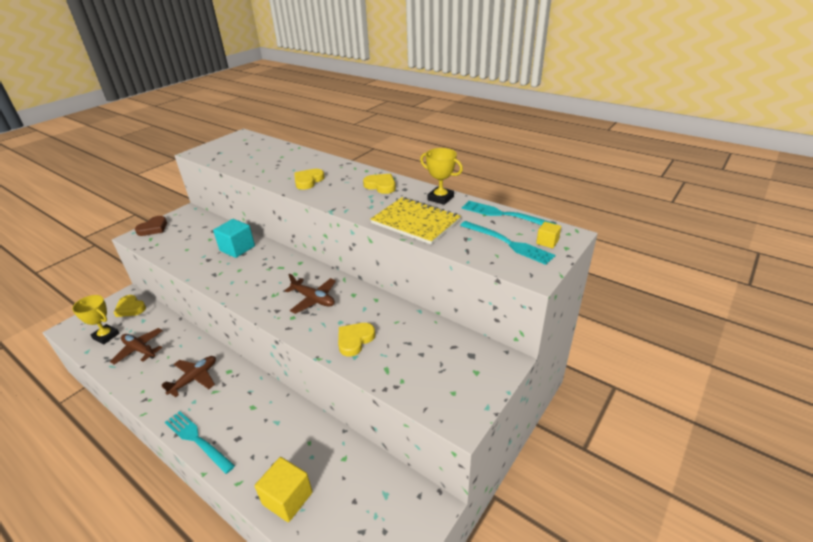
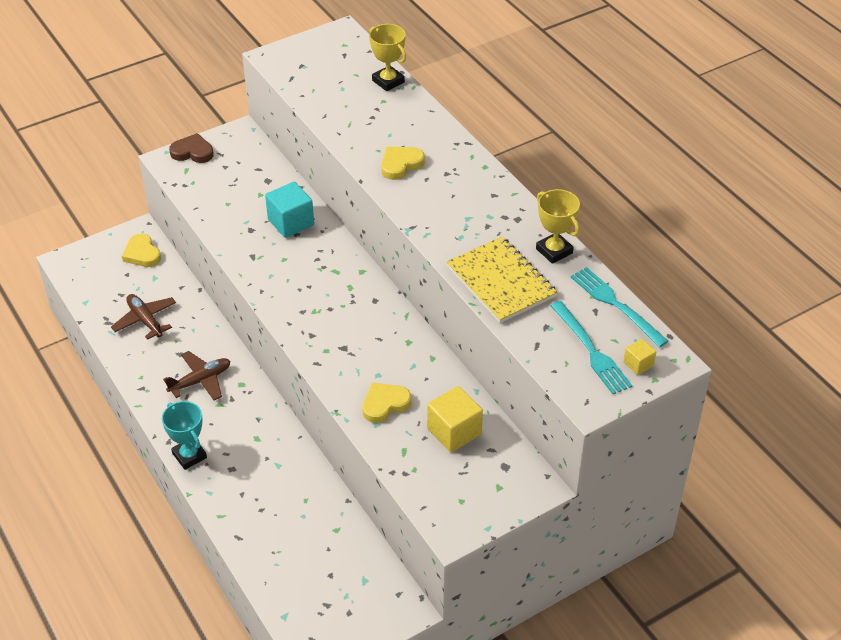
camera: 20 degrees right, 10 degrees up
(106, 336) = (109, 287): yellow trophy -> yellow trophy (388, 81)
(153, 228) = (192, 152): brown heart -> brown heart turned 135 degrees counterclockwise
(197, 440) = (189, 455): turquoise fork -> turquoise trophy
(287, 498) = (265, 548): yellow cube -> yellow cube (454, 431)
(313, 299) = (359, 333): brown plane -> none
(381, 186) = (490, 203): yellow heart -> none

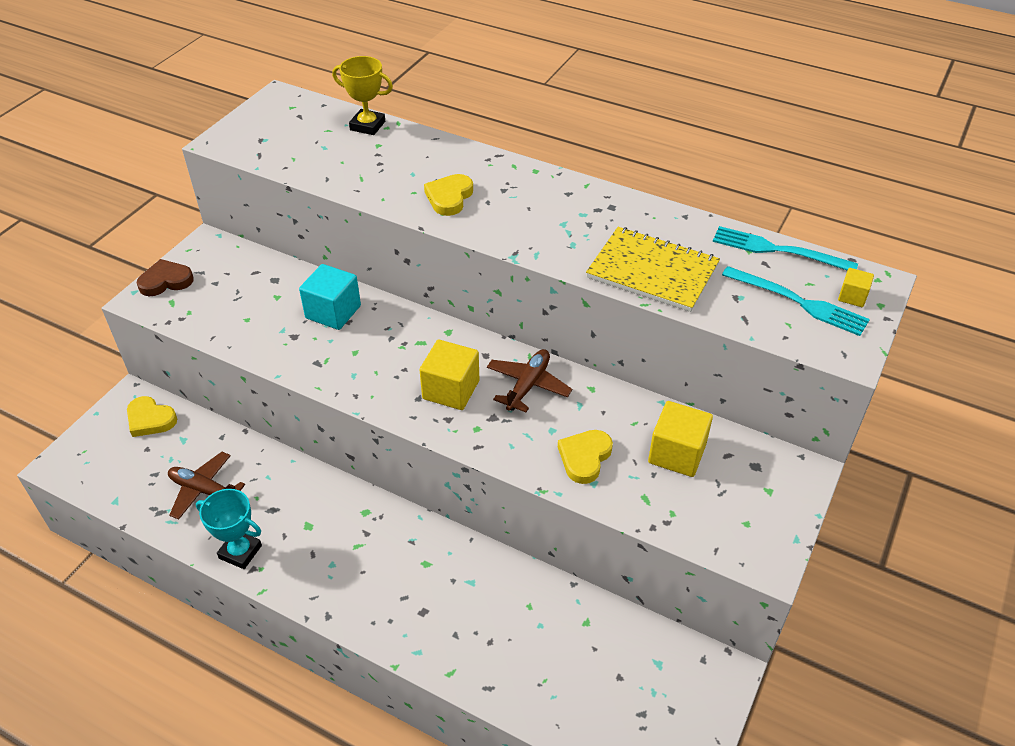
camera: 30 degrees left, 0 degrees up
(189, 455) = (364, 620): turquoise trophy -> turquoise trophy (240, 552)
(200, 380) = (316, 529): brown plane -> brown plane (528, 385)
(329, 315) = (451, 390): none -> yellow cube
(554, 251) = (674, 223): yellow trophy -> none

